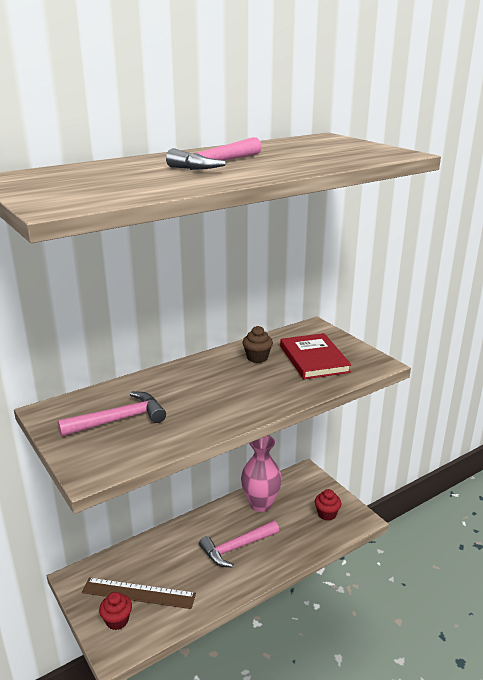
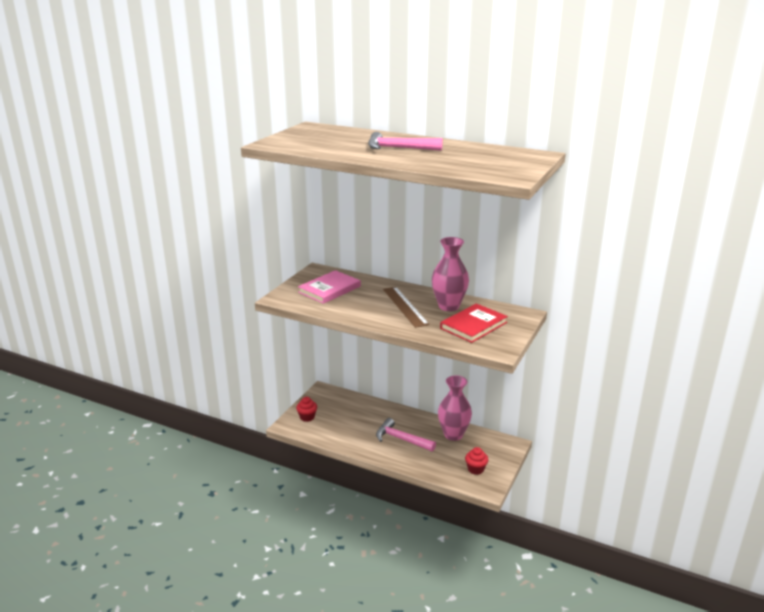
camera: 60 degrees right, 0 degrees up
(119, 420) = (329, 289): pink hammer -> pink book
(138, 593) = (331, 416): brown ruler -> brown ruler (405, 306)
(257, 357) = (449, 306): brown cupcake -> pink vase

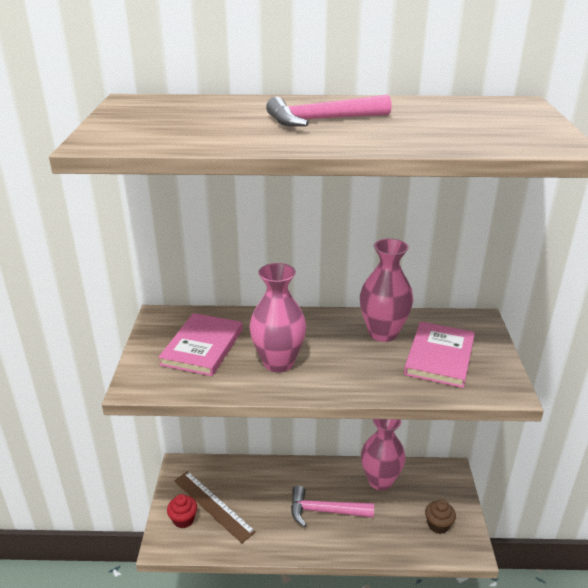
camera: 25 degrees left, 5 degrees up
(367, 306) = (278, 362): none -> pink vase
(405, 306) = (328, 349): brown ruler -> brown ruler (213, 505)
(473, 325) = (439, 357): red book -> pink book
(475, 469) = (438, 525): red cupcake -> brown cupcake

